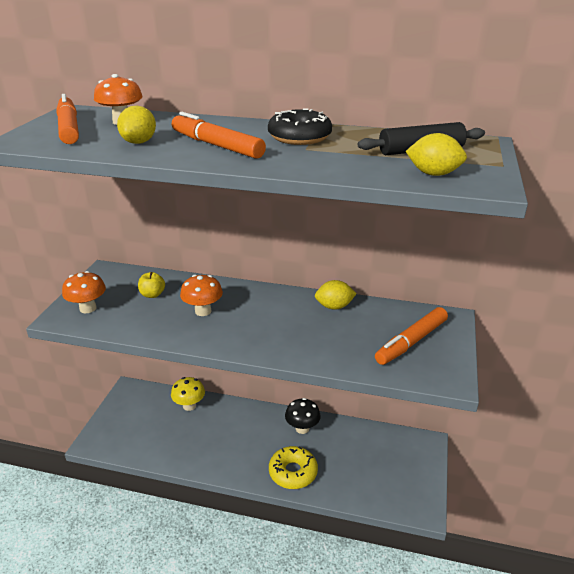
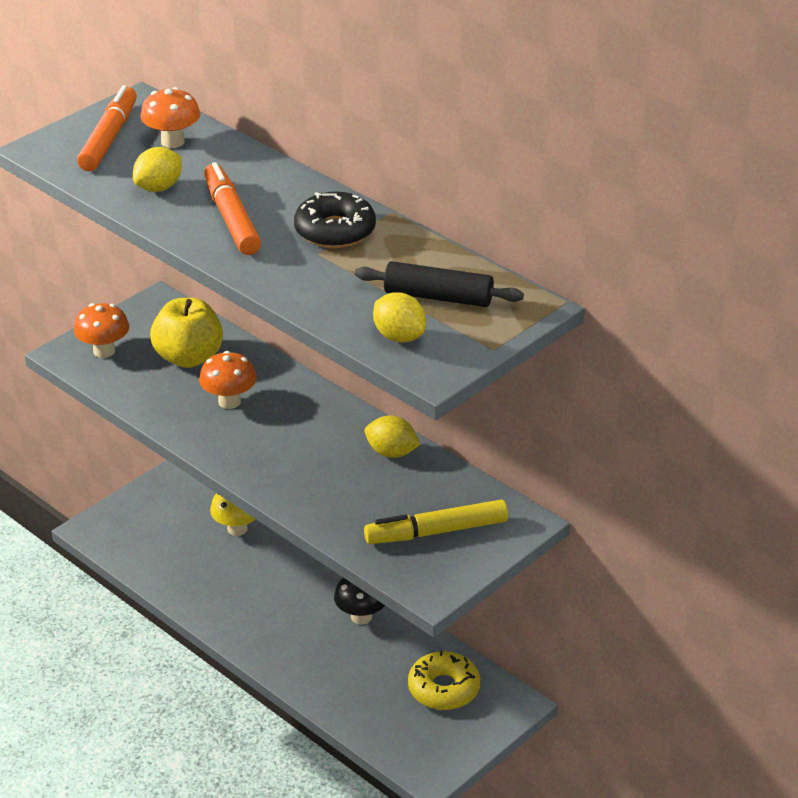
camera: 30 degrees right, 5 degrees up
(152, 294) = (189, 357): yellow apple -> yellow apple, size x1.94
(293, 472) = (304, 664): yellow donut -> yellow donut (444, 689)
(411, 342) = (436, 532): orange marker -> yellow marker

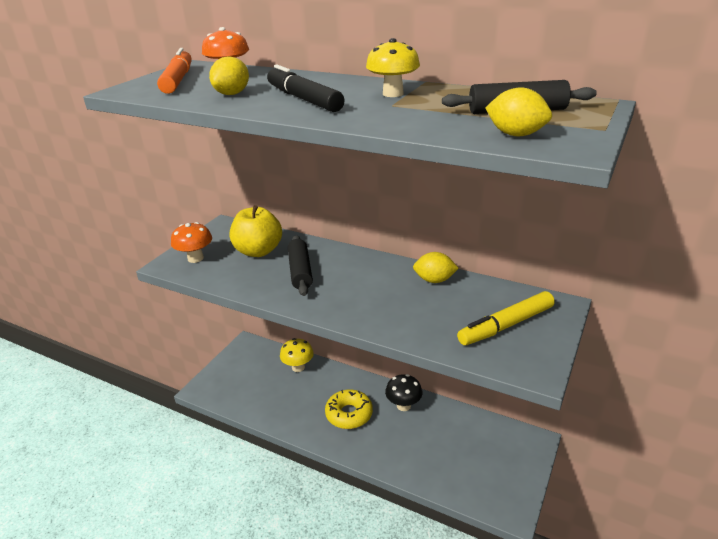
camera: 15 degrees left, 5 degrees down
(229, 401) = (300, 271): orange mushroom -> black rolling pin
(231, 218) = (303, 99): orange marker -> black marker
(335, 231) = (393, 94): black donut -> yellow mushroom
(444, 689) = (484, 442): yellow donut -> yellow donut (349, 414)

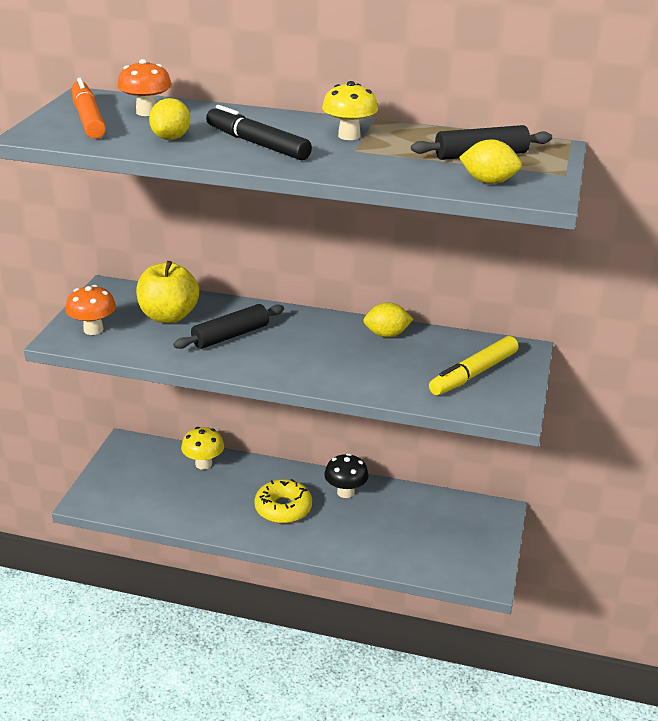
camera: 15 degrees left, 0 degrees up
(300, 271) = (230, 336): black rolling pin -> black rolling pin turned 75 degrees clockwise

